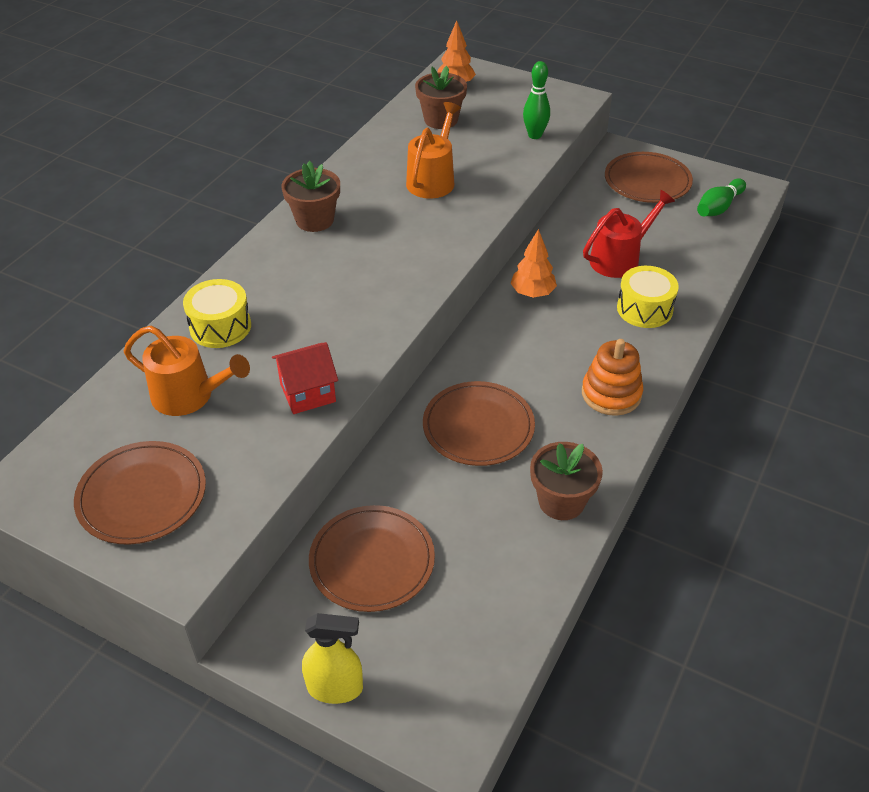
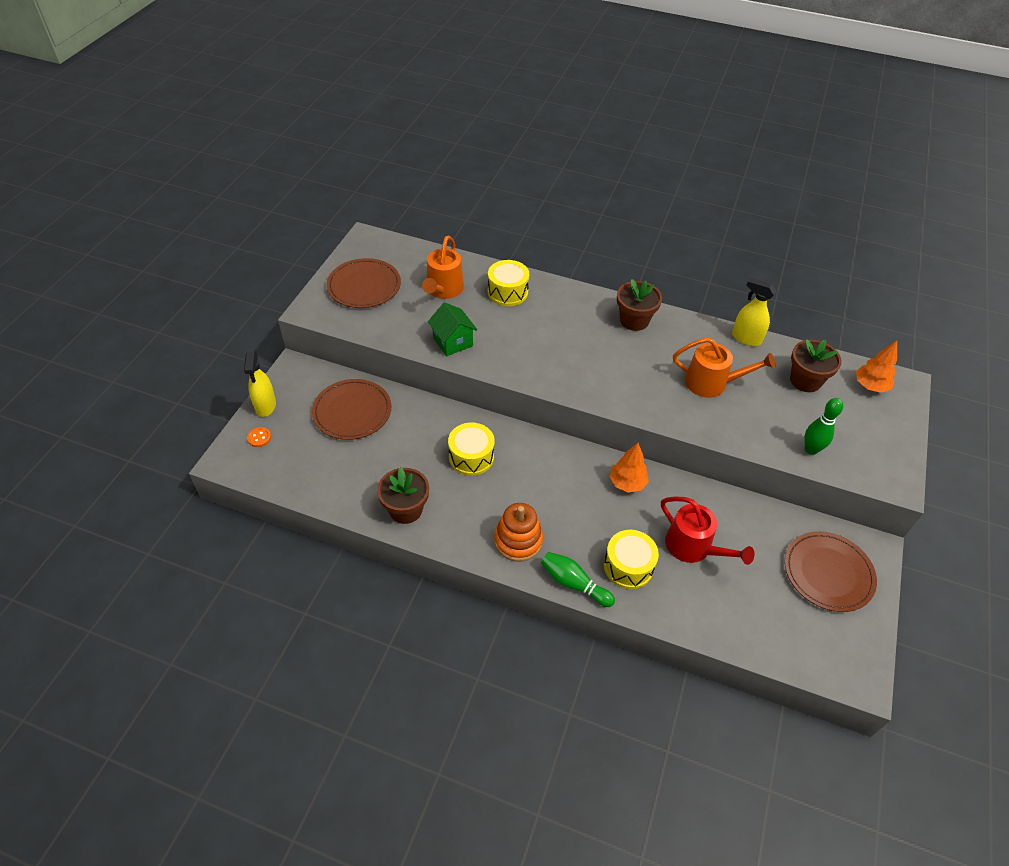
camera: 80 degrees right, 5 degrees up
(308, 393) = (453, 342): red house -> green house
(369, 144) = (746, 338): none -> yellow spray bottle
(406, 694) = (259, 438): none -> orange button
(478, 426) = (471, 457): brown plate -> yellow drum
(718, 207) = (808, 638): green bowling pin -> green bowling pin (574, 583)

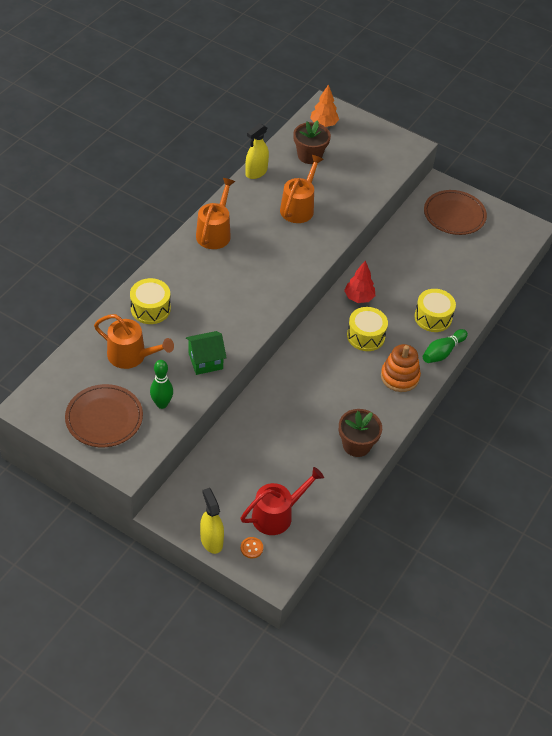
camera: 80 degrees left, 0 degrees up
(265, 406) = (211, 540): yellow spray bottle -> yellow spray bottle turned 120 degrees counterclockwise
(352, 411) = (237, 470): brown plate -> none
(471, 457) = (311, 391): yellow drum -> yellow drum (365, 336)
(627, 483) = (359, 298): orange tree -> red tree
(634, 320) = (215, 233): brown flower pot -> orange watering can
(693, 547) = (423, 277): red watering can -> red watering can (277, 515)
(811, 449) = (375, 176): green bowling pin -> green bowling pin (162, 404)

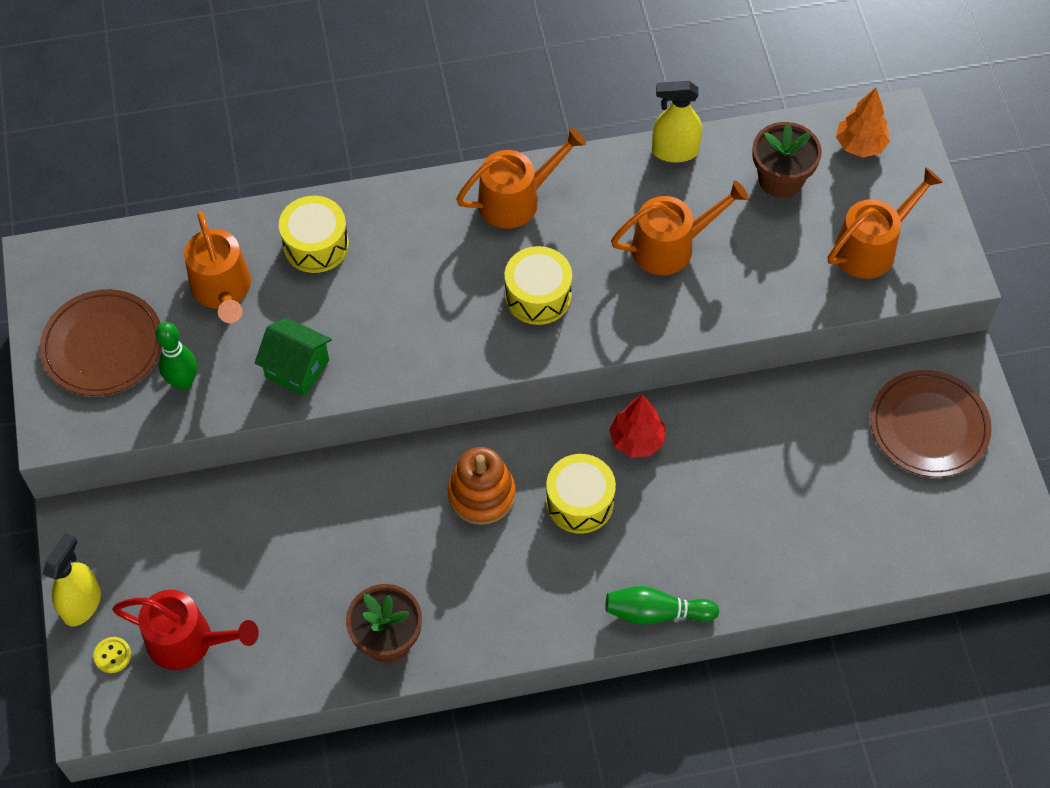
camera: 50 degrees right, 10 degrees up
(251, 548) = (112, 655): orange button -> yellow button
(373, 157) = (871, 248): none -> orange watering can
(399, 377) = (555, 597): orange stacking toy -> orange stacking toy (481, 494)
(433, 317) = (704, 552): yellow drum -> yellow drum (538, 296)

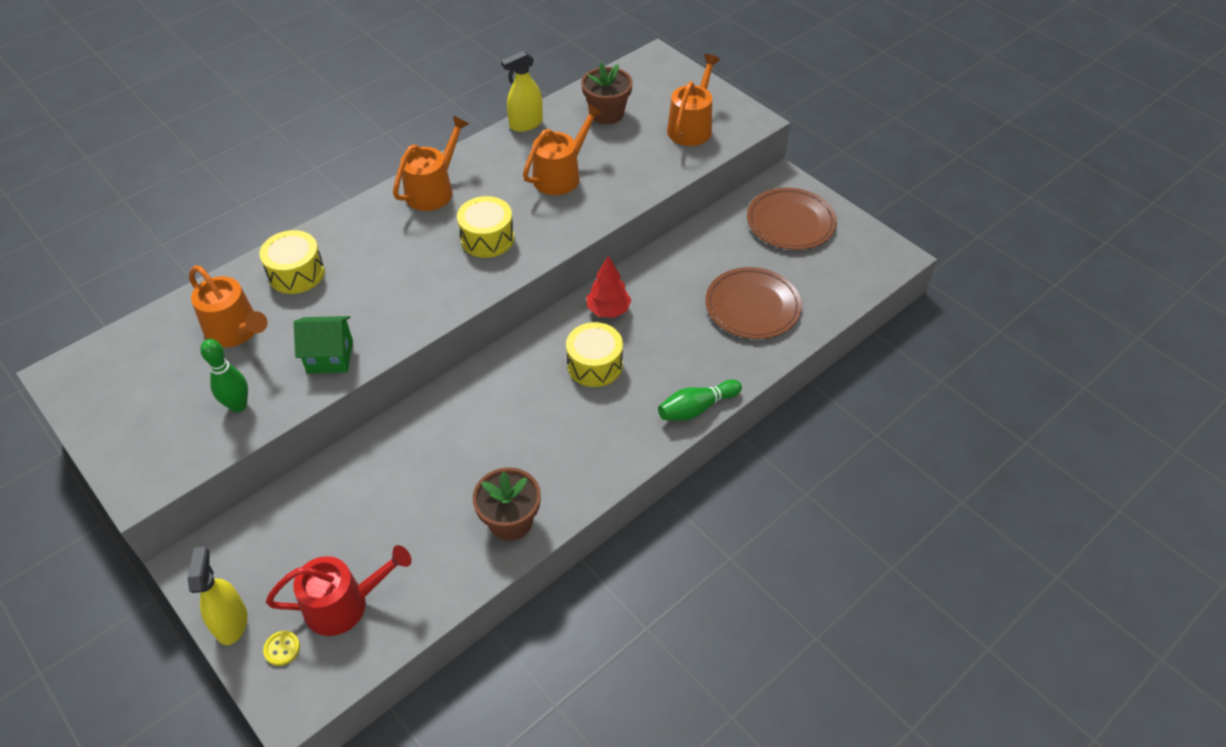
camera: 30 degrees left, 10 degrees down
(103, 345) = (151, 410): brown plate -> brown plate (752, 306)
(481, 494) = (520, 392): orange stacking toy -> none
(860, 145) = (644, 78): orange tree -> none

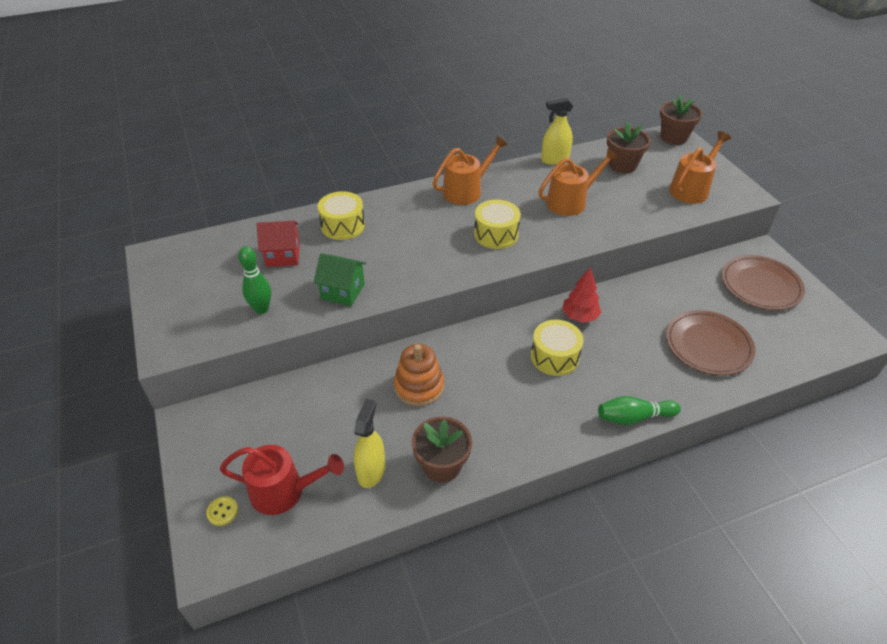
camera: 20 degrees right, 5 degrees down
(231, 622) = (195, 477): yellow spray bottle -> yellow spray bottle (371, 471)
(236, 331) = (283, 255): orange watering can -> red house
(454, 442) = (419, 386): none -> orange stacking toy
(655, 63) = (673, 137): none -> brown flower pot

